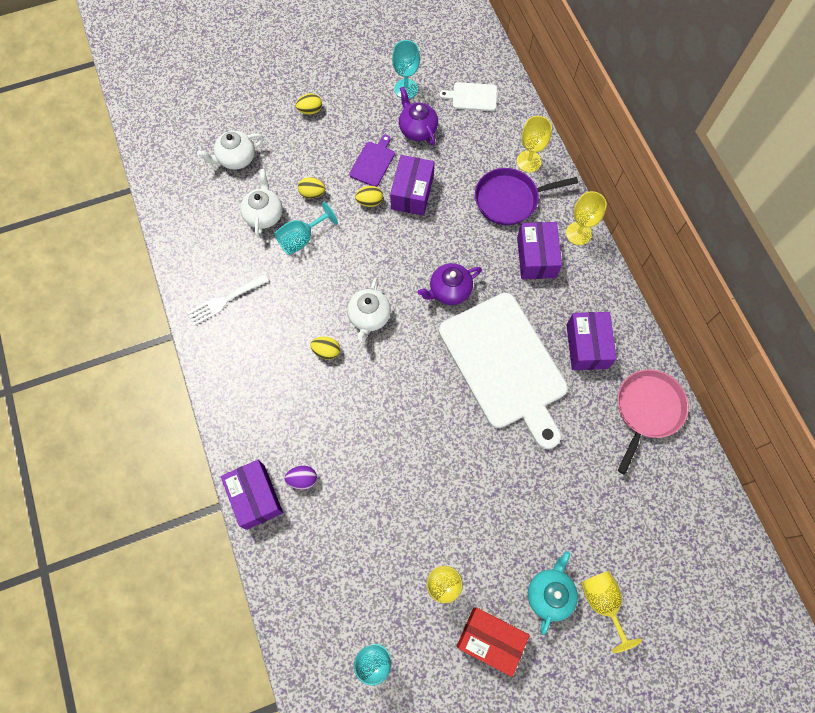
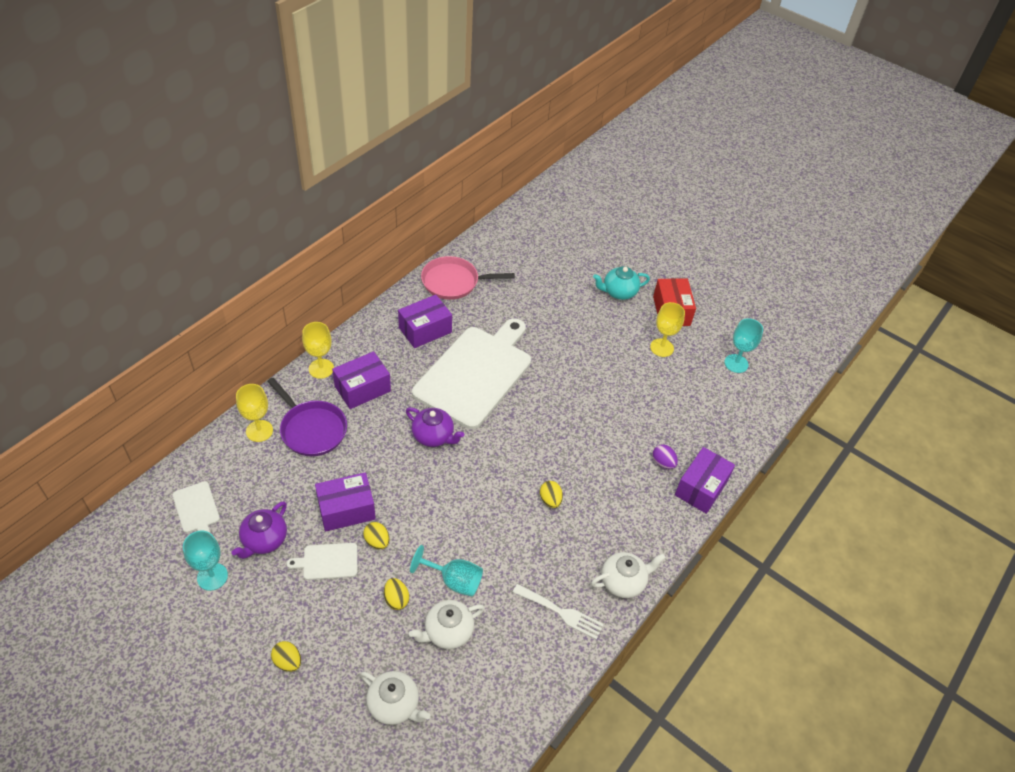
camera: 125 degrees left, 20 degrees down
(369, 317) = (497, 483): white teapot -> white teapot (623, 582)
(373, 162) = (327, 561): purple cutting board -> white cutting board
(602, 602) = (602, 266): yellow goblet -> none

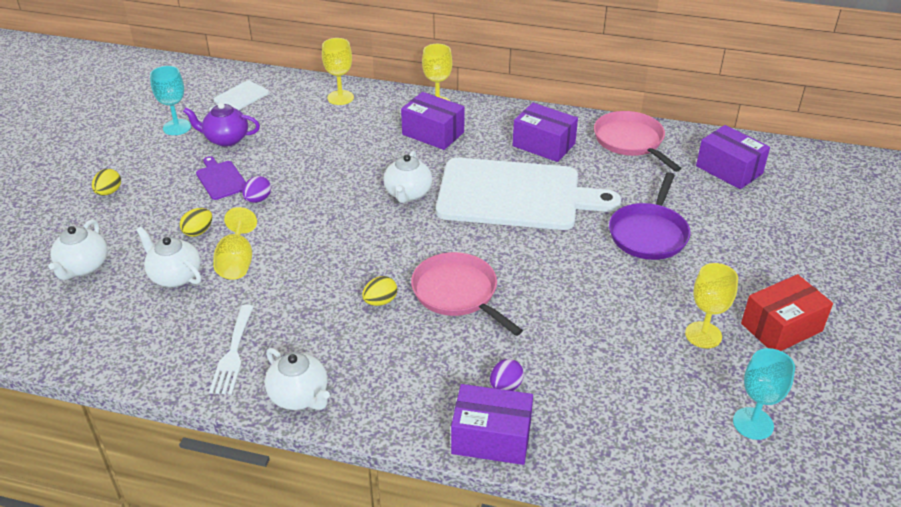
camera: 70 degrees right, 10 degrees down
(311, 429) = (362, 122): purple pan -> purple pan (649, 234)
(327, 561) = (221, 179): white cutting board -> purple cutting board
(346, 510) = (284, 170): purple box -> purple box (729, 170)
(377, 541) = (258, 199): yellow egg -> purple egg
(433, 436) = (408, 193): purple teapot -> white teapot
(454, 580) = (237, 262): turquoise goblet -> yellow goblet
(564, 451) = (457, 293): none -> pink pan
(619, 292) = (759, 268): turquoise teapot -> none

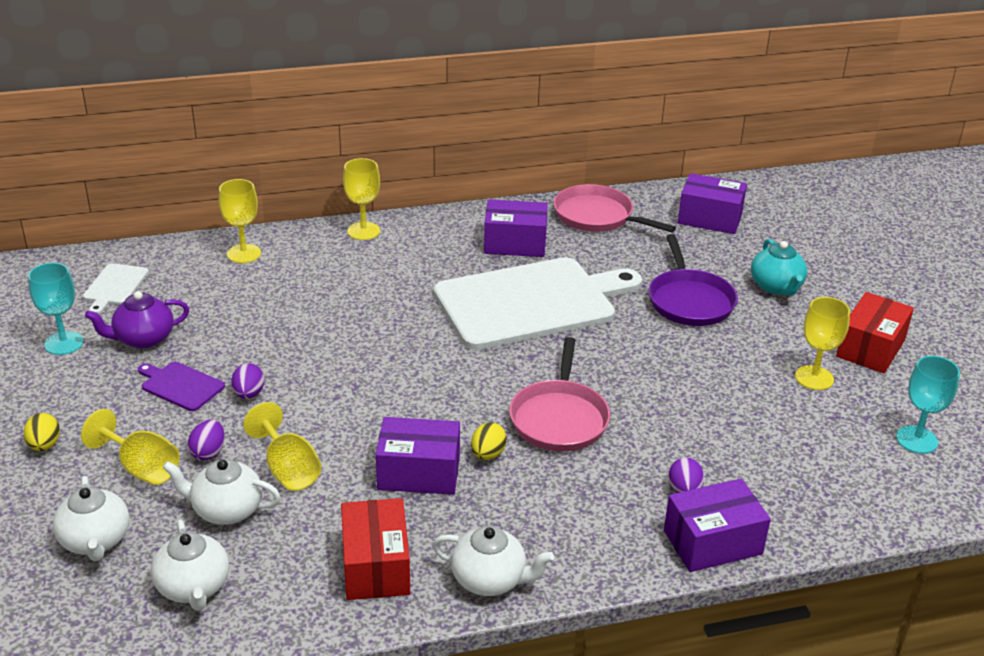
camera: 30 degrees left, 5 degrees down
(150, 228) = (141, 468): none -> yellow goblet
(198, 232) = (208, 452): yellow egg -> purple egg
(233, 353) = (376, 566): white fork -> red box
(408, 193) = (417, 335): white teapot -> white teapot (193, 588)
(433, 133) = (387, 264): purple box -> purple box (419, 473)
(457, 293) = (559, 418): pink pan -> pink pan turned 105 degrees counterclockwise
(738, 245) = (776, 287): none -> turquoise teapot

